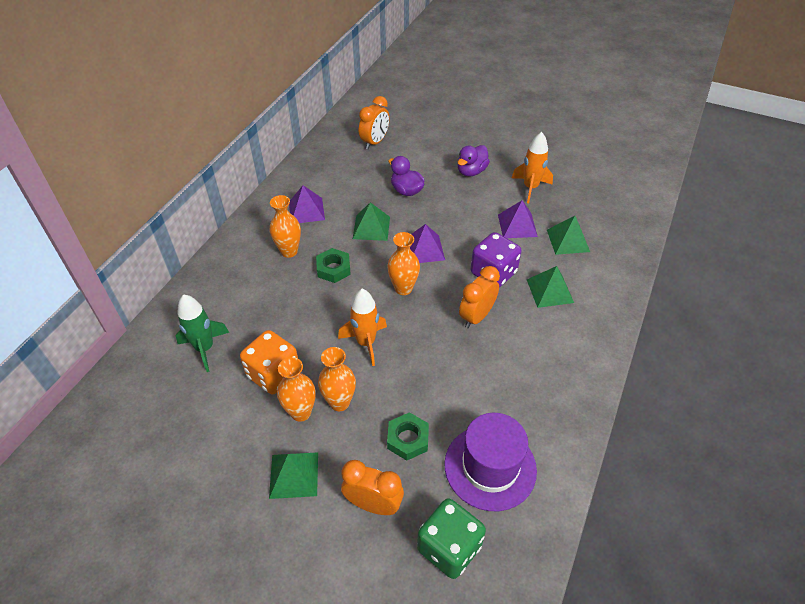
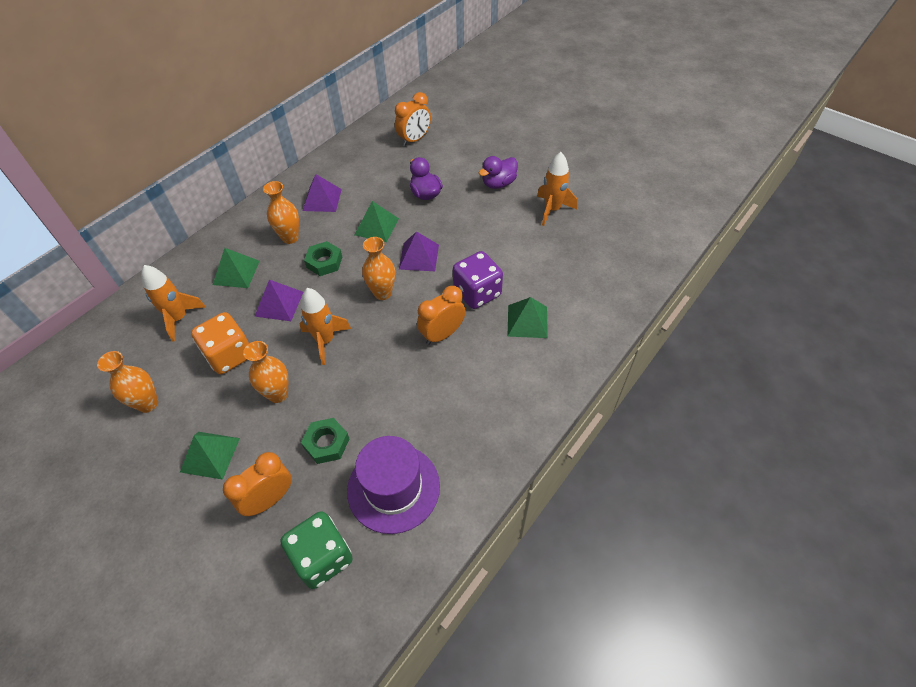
camera: 15 degrees right, 5 degrees up
(205, 348) = (179, 318): green rocket -> orange rocket
(301, 412) = (239, 396): orange vase -> orange vase (148, 404)
(373, 504) = (269, 499): orange clock -> orange clock turned 75 degrees counterclockwise
(517, 225) = (522, 247): purple pyramid -> purple pyramid (279, 303)
(568, 240) = (568, 271): green pyramid -> green pyramid (236, 272)

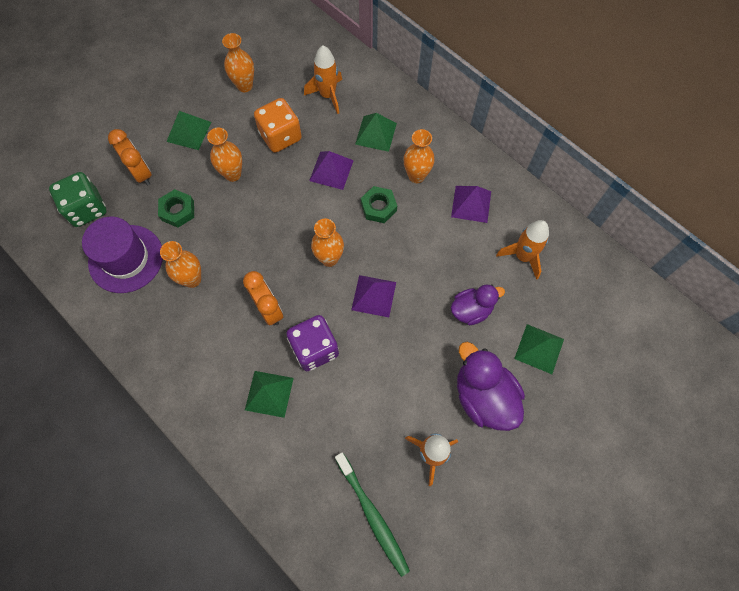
camera: 95 degrees right, 15 degrees up
(325, 341) = (281, 209): orange rocket -> orange rocket (523, 256)
(376, 226) = (423, 256): green pyramid -> green pyramid (539, 349)
(414, 140) = (573, 305): orange clock -> none
(415, 410) = (192, 279): none -> orange vase
(498, 183) = (483, 396): purple duck -> purple duck, size x1.59
(610, 239) = (373, 516): none -> green toothbrush

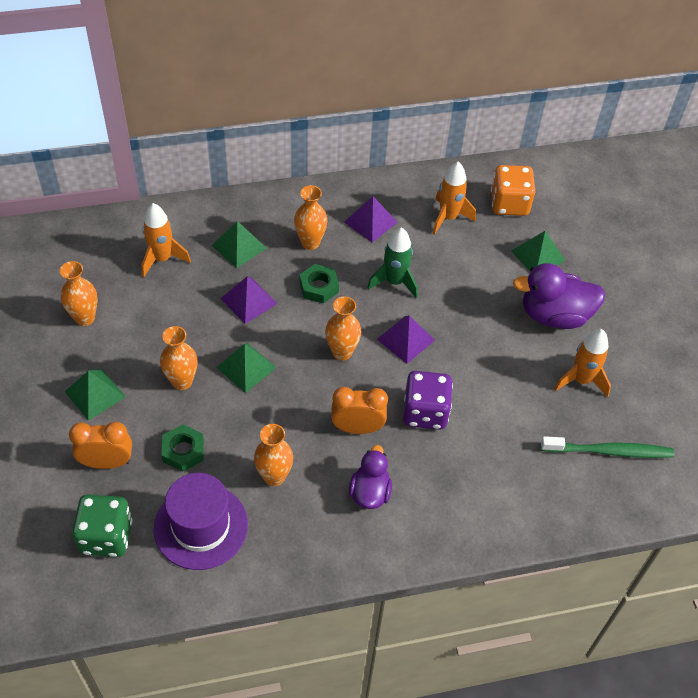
camera: 60 degrees left, 15 degrees down
(269, 394) = (444, 472): green pyramid -> green pyramid (246, 367)
(280, 136) = (174, 320): orange dice -> orange dice (509, 204)
(424, 256) = (394, 282): none -> green rocket
(471, 310) = (471, 279): purple duck -> purple duck (370, 492)

